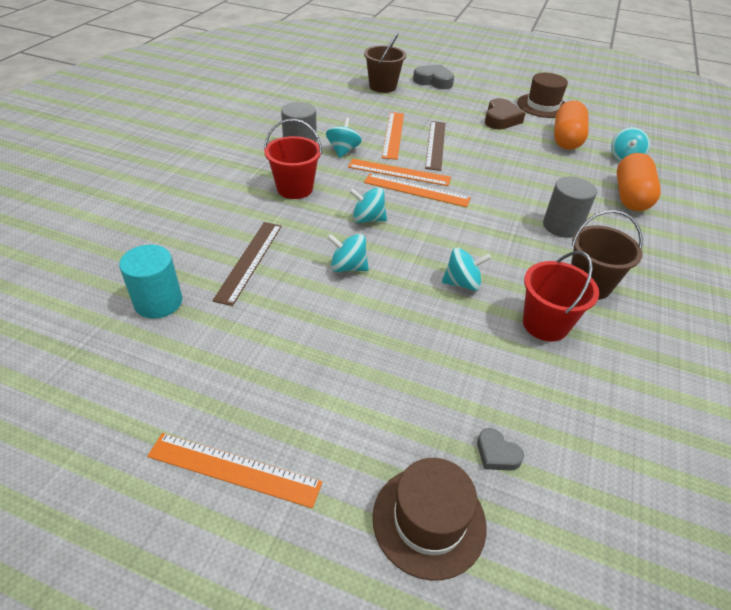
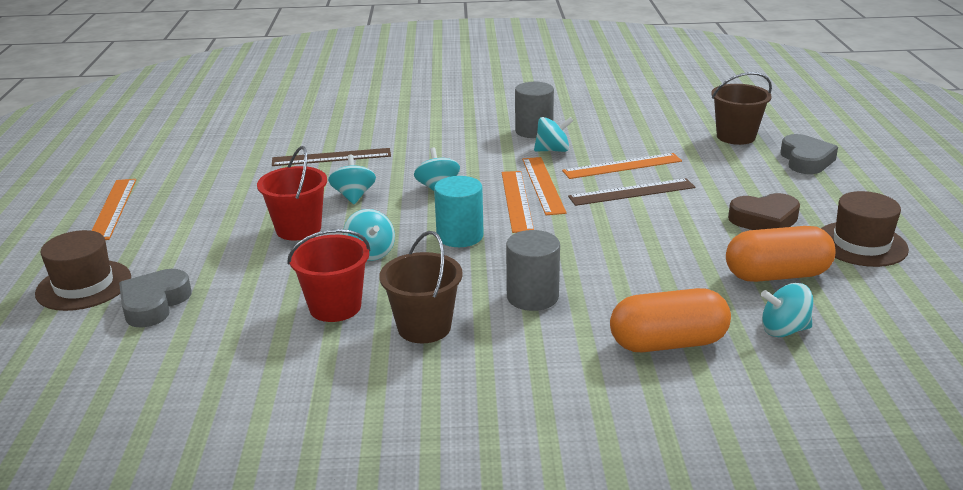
camera: 70 degrees right, 15 degrees down
(158, 302) = (260, 142): turquoise cylinder -> turquoise cylinder (460, 236)
(295, 188) = (456, 147): red bucket -> red bucket (298, 229)
(497, 454) = (154, 304): grey heart -> grey heart, size x1.81

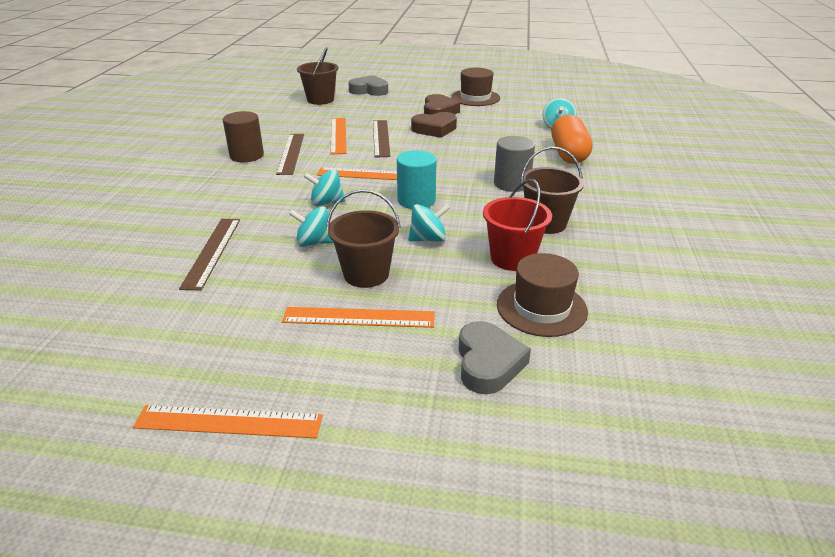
camera: 80 degrees left, 5 degrees up
(84, 285) = (434, 426): brown hat -> brown hat (541, 308)
(154, 304) = (488, 363): grey heart -> grey heart turned 120 degrees counterclockwise
(298, 229) = (366, 274): red bucket -> brown bucket
(534, 131) = (247, 155): grey cylinder -> brown cylinder
(543, 185) = (350, 163): orange ruler -> orange ruler (359, 317)
(553, 150) = (291, 153): turquoise spinning top -> brown ruler
(690, 224) = (434, 129): none -> brown heart
(776, 275) = (502, 119): orange capsule -> none

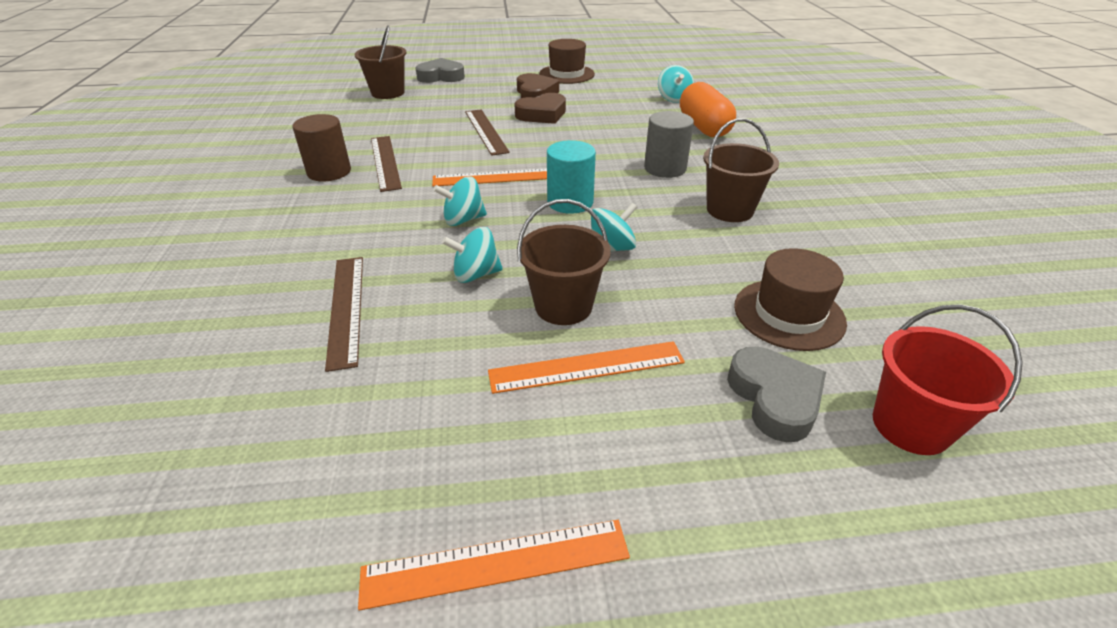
camera: 15 degrees left, 5 degrees up
(338, 135) = (433, 133): orange ruler -> none
(512, 258) = (720, 258): red bucket -> red bucket (910, 425)

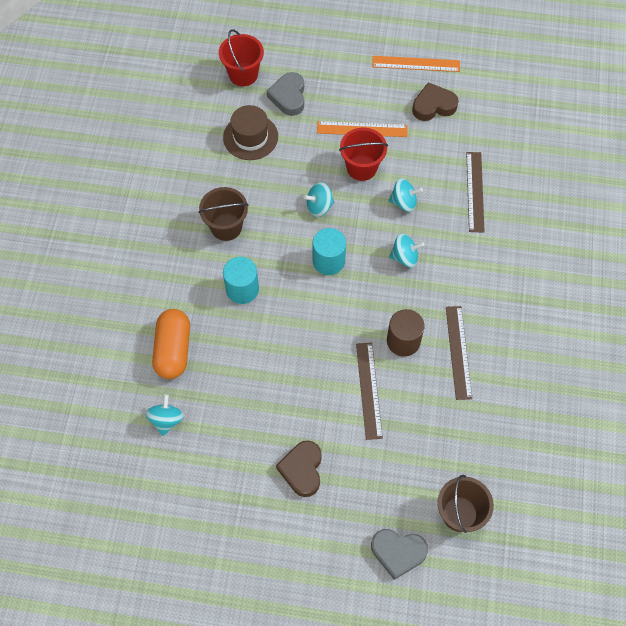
camera: 165 degrees left, 25 degrees up
(329, 172) = (502, 346): brown cylinder -> brown cylinder (403, 341)
(497, 177) = (373, 306): orange ruler -> none
(542, 114) = (309, 414): brown heart -> brown heart (433, 106)
(563, 306) = (361, 167): brown bucket -> red bucket
(566, 74) = (251, 522): brown hat -> none
(665, 168) = (242, 289): grey cylinder -> turquoise cylinder

